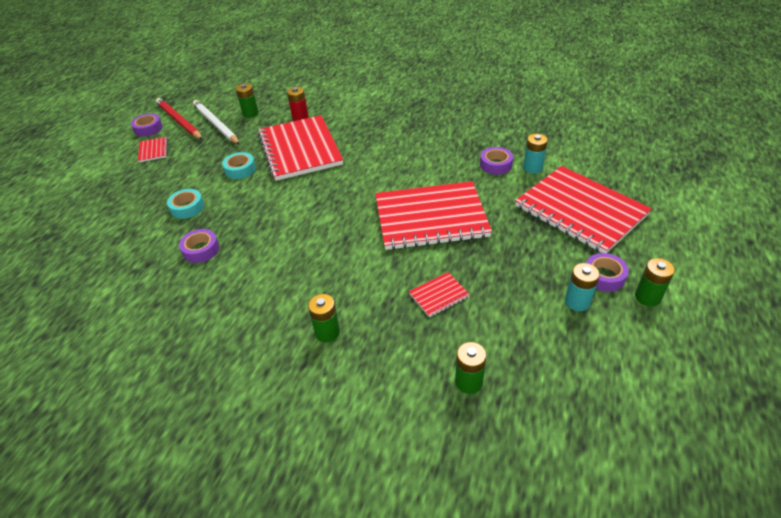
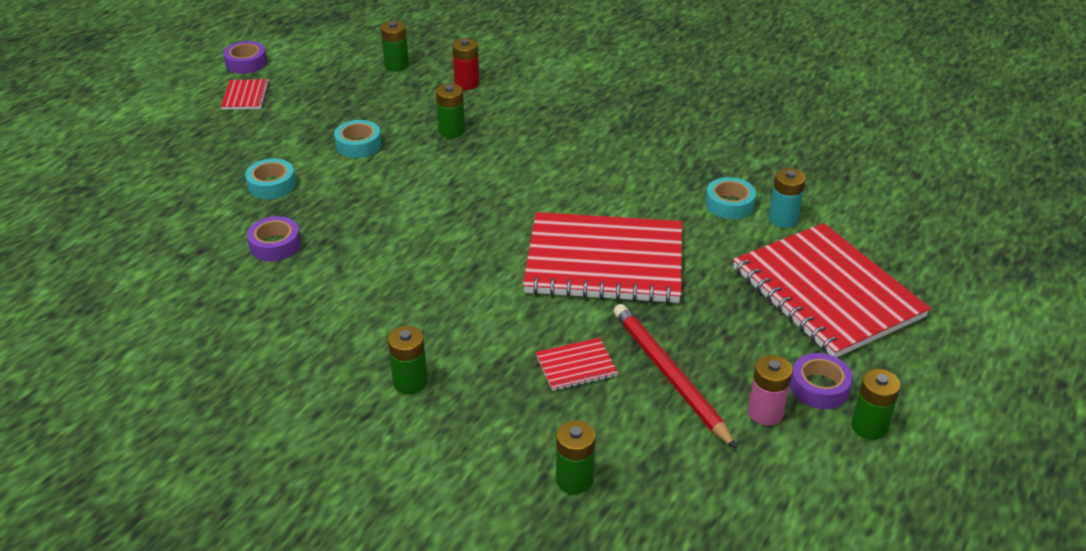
camera: 10 degrees right, 5 degrees down
(179, 121) = (292, 59): red pencil -> red pencil (669, 376)
(216, 124) = (342, 73): white pencil -> none
(300, 149) = (451, 131): red notebook -> green battery
(495, 165) = (729, 204): purple tape -> turquoise tape
(577, 302) = (765, 412): turquoise battery -> pink battery

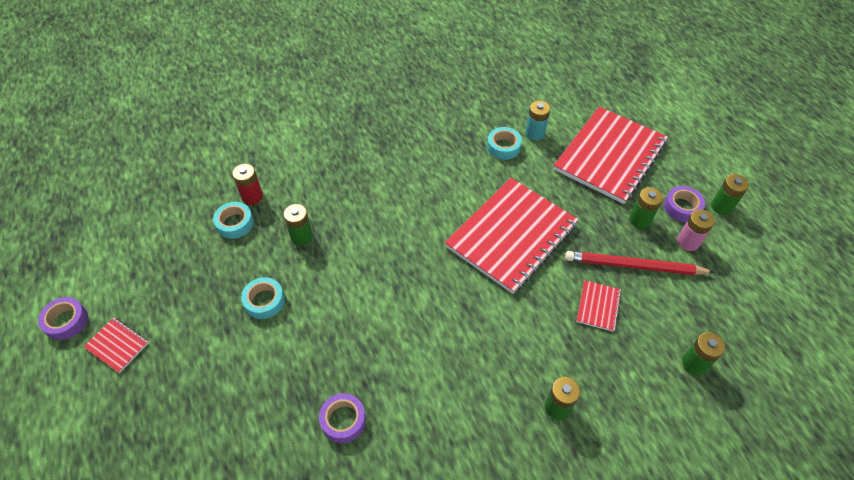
camera: 55 degrees left, 15 degrees up
(272, 185) = (263, 386): turquoise tape -> turquoise tape (235, 223)
(396, 65) = (184, 224): green battery -> green battery (640, 220)
(827, 292) = (610, 156): red notebook -> red notebook turned 60 degrees counterclockwise

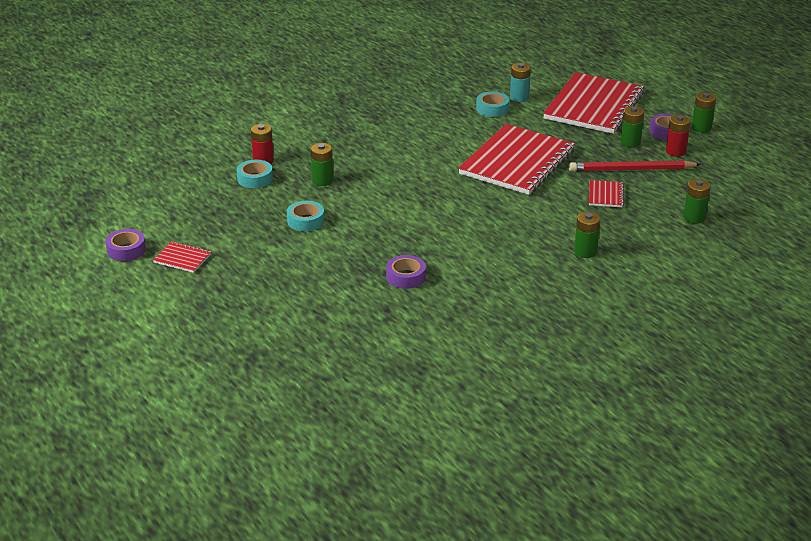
camera: 10 degrees left, 20 degrees down
(688, 242) = (675, 151): pink battery -> red battery

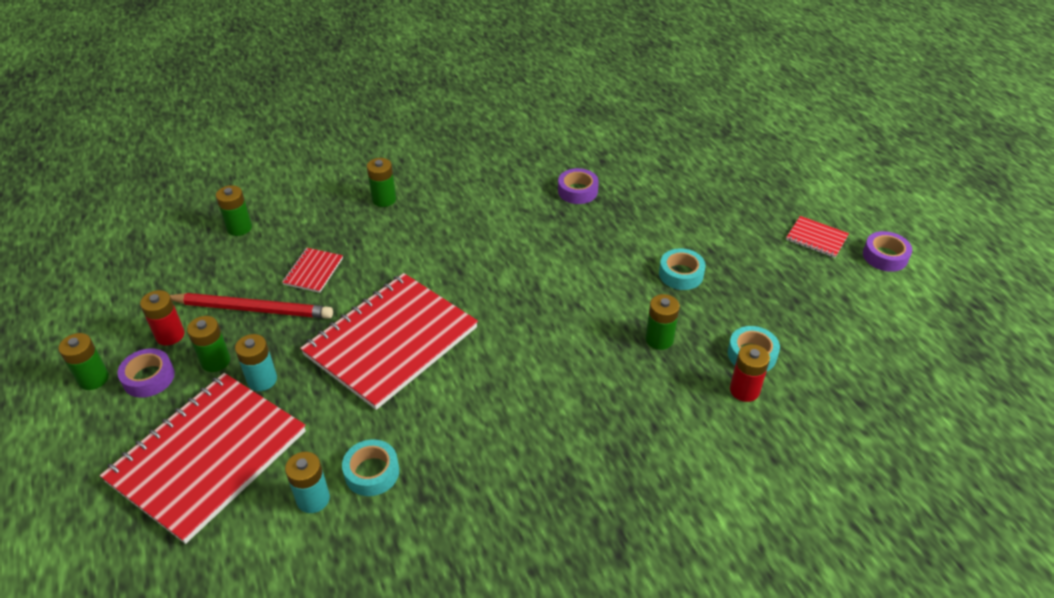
camera: 170 degrees left, 10 degrees up
(590, 137) = (262, 380): none -> turquoise battery

